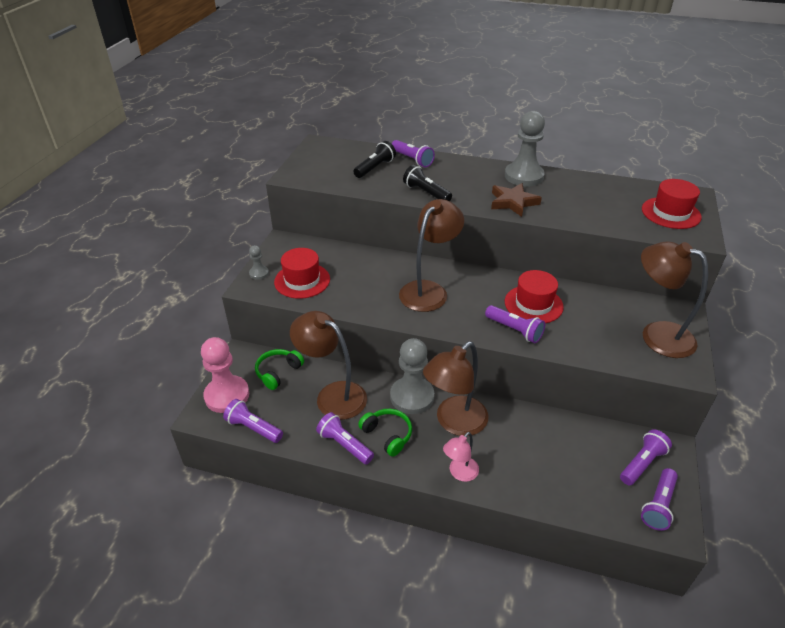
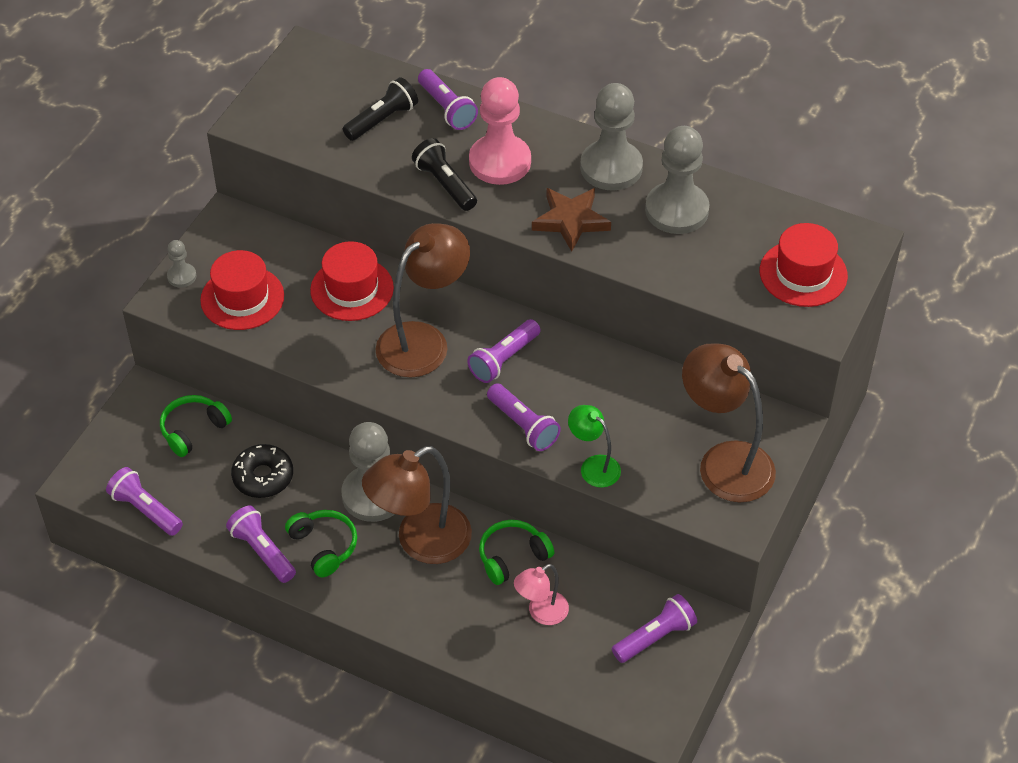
camera: 10 degrees right, 10 degrees up
(227, 395) = (116, 456): pink pawn -> pink pawn (500, 162)
(333, 395) = (263, 477): brown lamp -> black donut
(459, 473) = (404, 613): pink lamp -> pink lamp (541, 613)
(520, 423) = (512, 557): none -> green headphones
(533, 304) = (568, 386): red hat -> red hat (352, 289)
(573, 348) = (593, 466): none -> green lamp
(574, 191) = (676, 210): none -> grey pawn
(658, 505) = (649, 693): purple flashlight -> purple flashlight (503, 359)

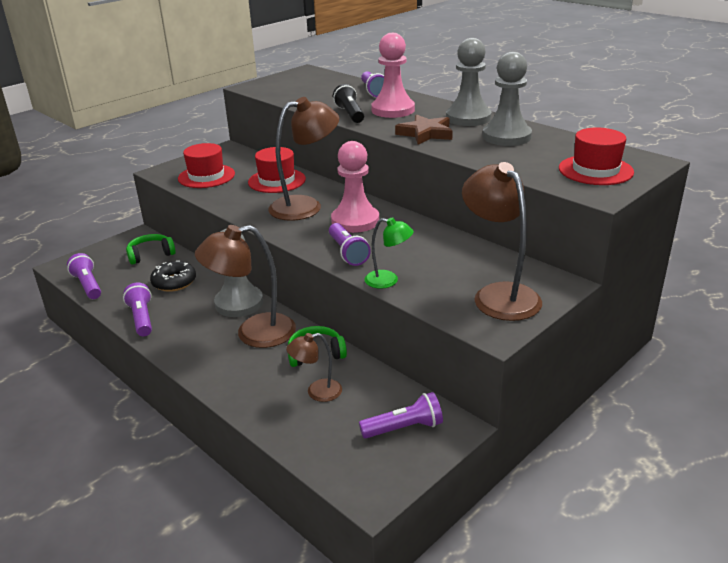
camera: 20 degrees right, 20 degrees down
(182, 276) = (179, 165): grey pawn -> none
(324, 546) = (184, 323): green headphones -> none
(382, 120) = (330, 92): black flashlight -> none
(503, 359) = (355, 221): purple flashlight -> pink pawn
(541, 613) = (317, 392): pink lamp -> brown lamp
(593, 466) = (388, 281): green lamp -> green lamp turned 135 degrees clockwise

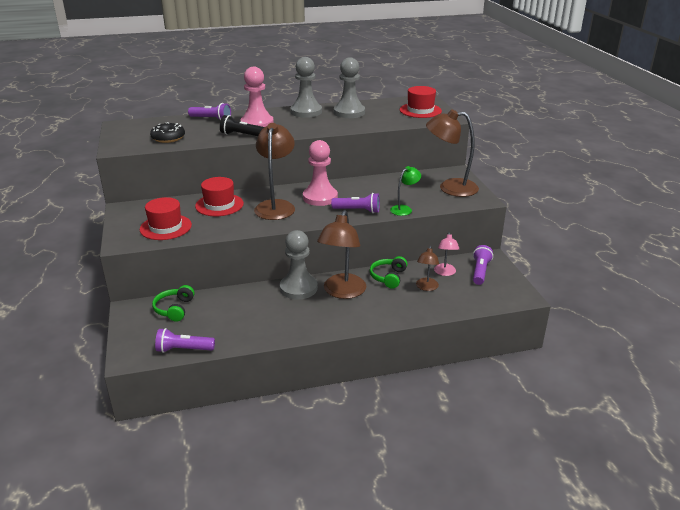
camera: 60 degrees left, 0 degrees up
(142, 318) = (269, 333): purple flashlight -> none
(174, 282) = (234, 307): black donut -> black donut (168, 138)
(369, 396) = (445, 273): none -> pink lamp
(425, 133) = (312, 127): brown star -> none

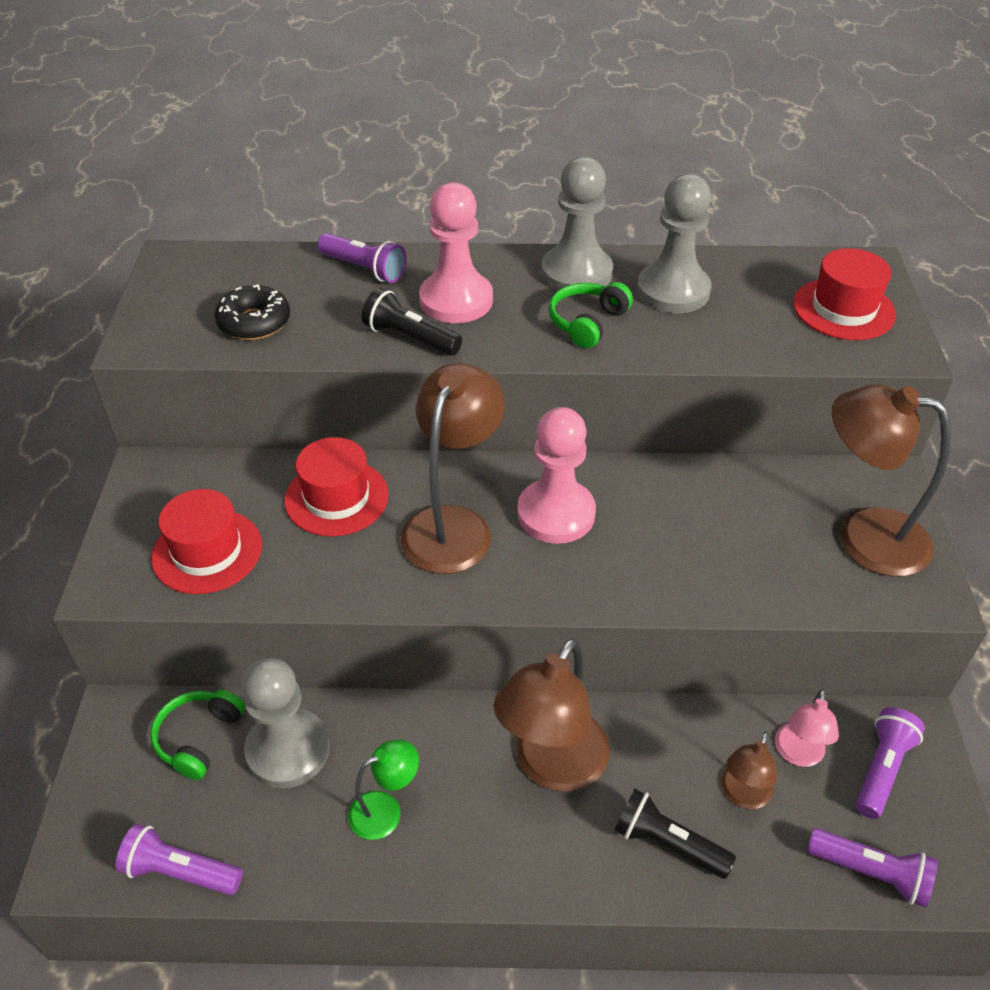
camera: 15 degrees right, 15 degrees up
(298, 288) = (463, 731): grey pawn -> grey pawn (288, 750)
(358, 210) = (627, 578): purple flashlight -> purple flashlight (871, 873)
(388, 277) = (666, 740): green headphones -> green headphones (587, 322)
(400, 305) = (667, 843): none -> black flashlight
(404, 209) = (735, 594): green lamp -> green lamp (385, 810)

